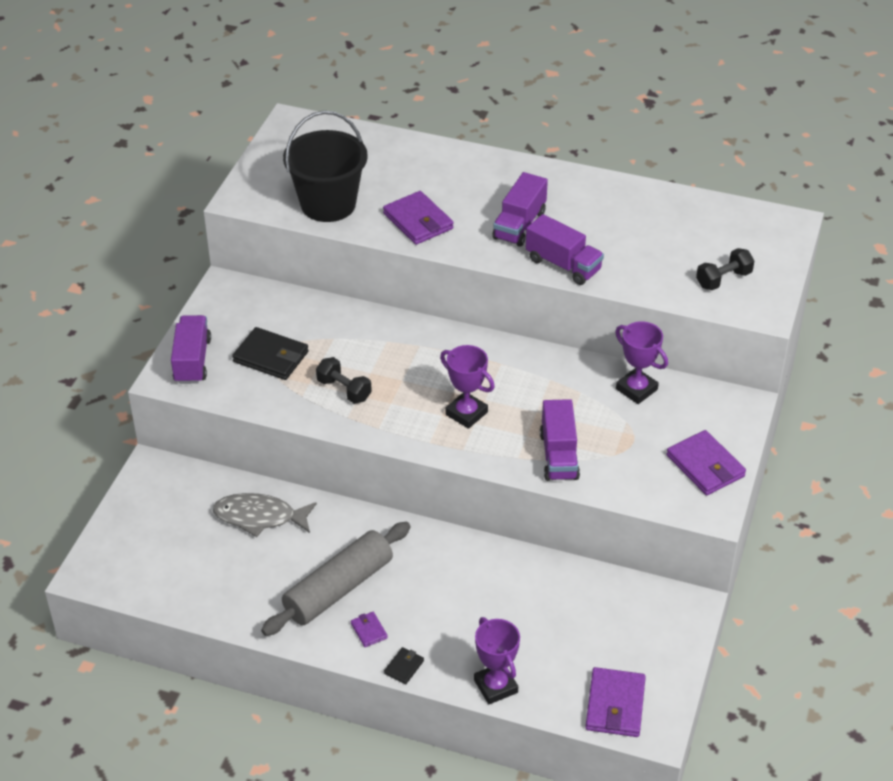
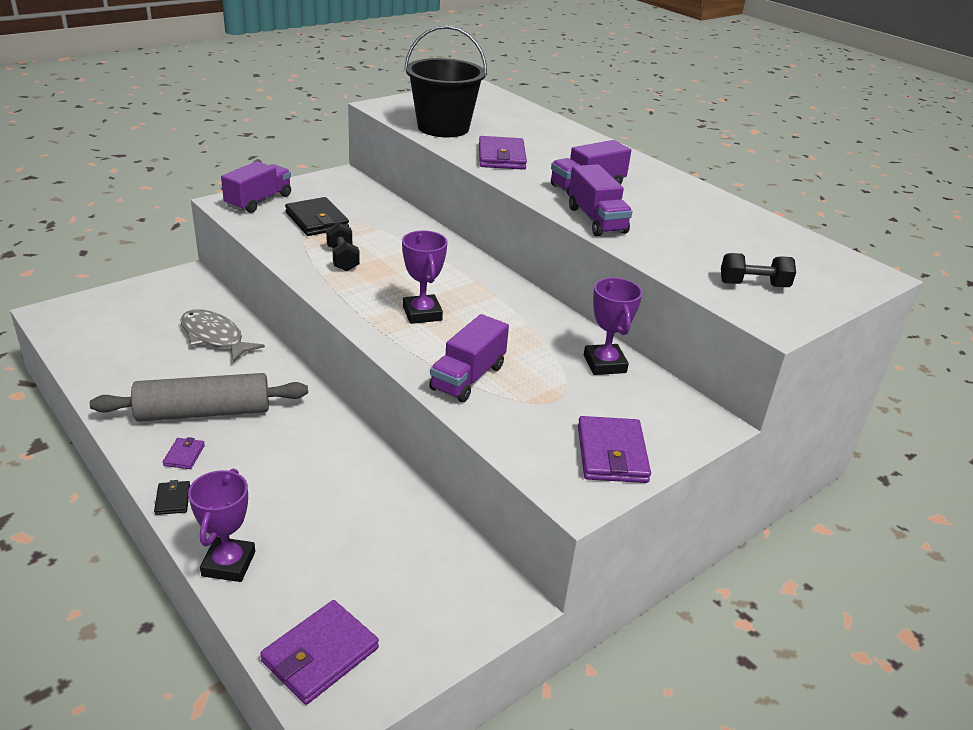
camera: 30 degrees right, 10 degrees down
(404, 667) = (173, 500): black wallet -> black wallet turned 75 degrees counterclockwise

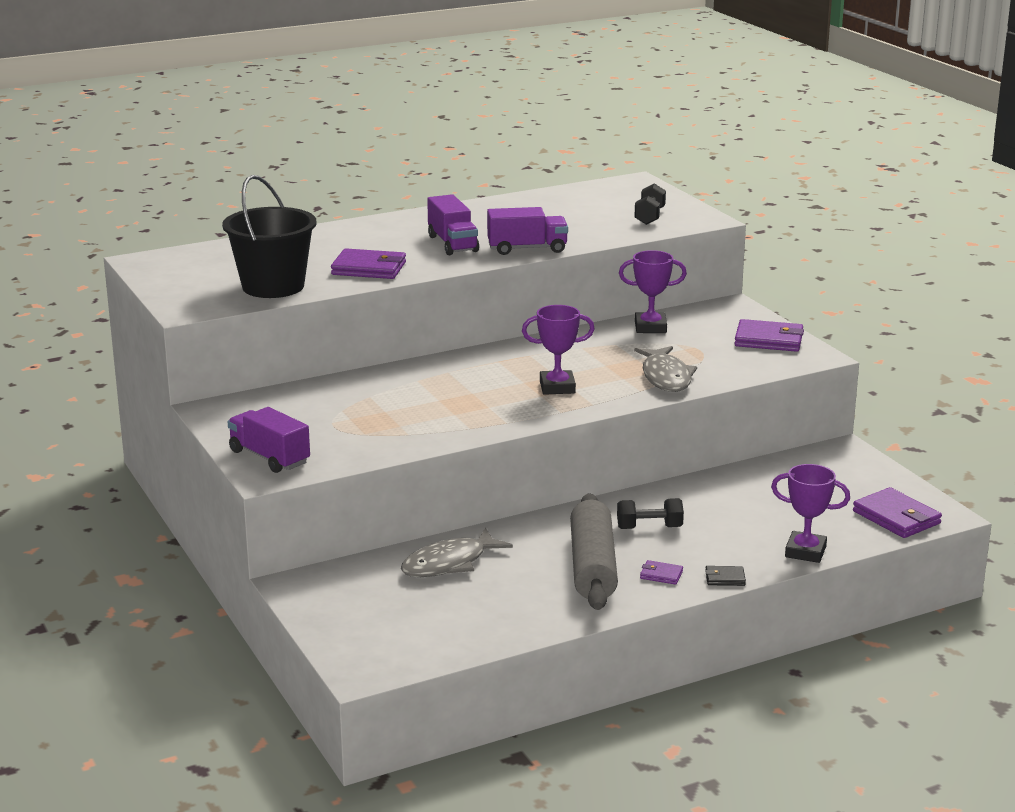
camera: 75 degrees left, 10 degrees down
(316, 220) = (336, 427): black wallet -> none
(342, 259) = (437, 417): black dumbbell -> black dumbbell (649, 528)
(468, 377) = (666, 377): purple truck -> grey fish

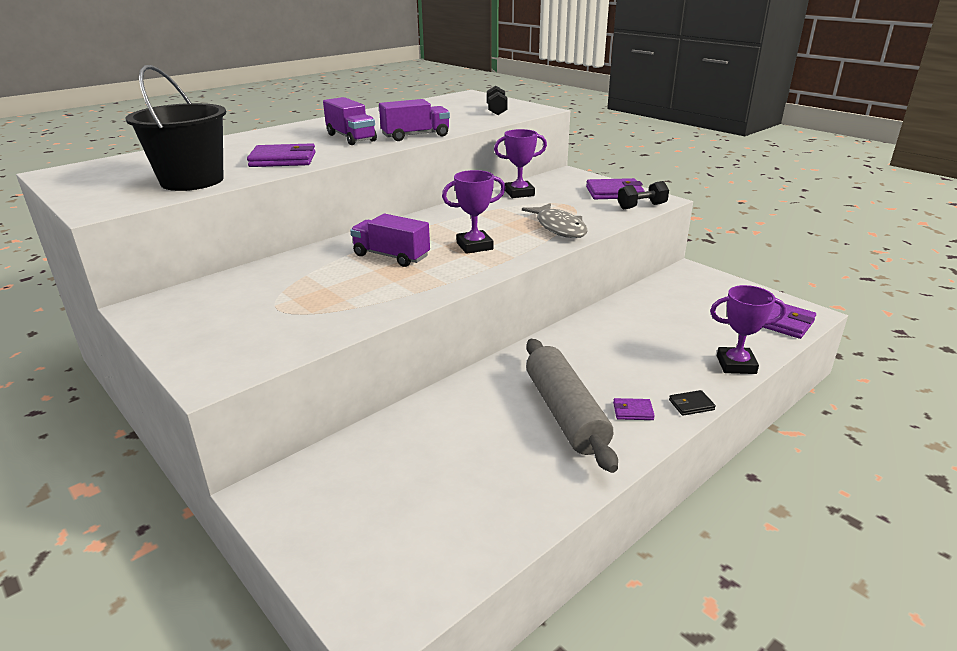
camera: 15 degrees left, 5 degrees up
(269, 457) = (212, 354): purple truck -> purple truck (391, 256)
(449, 563) = (425, 435): grey fish -> none
(649, 528) = (590, 362): black dumbbell -> black dumbbell (641, 206)

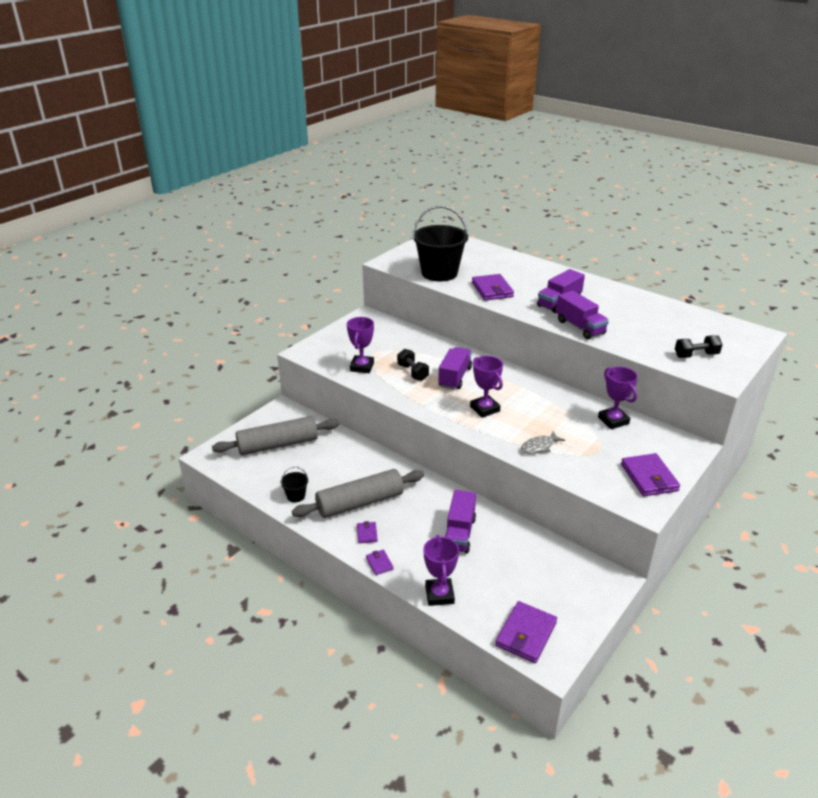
camera: 80 degrees right, 5 degrees up
(313, 321) = (362, 367): none -> purple trophy
(384, 502) = (278, 445): none -> grey rolling pin
(541, 482) = (296, 496): none -> black bucket
(559, 228) = (539, 447): grey fish -> grey fish, size x0.62
(629, 341) = (459, 533): none -> purple truck
(641, 206) = (617, 495): black dumbbell -> black dumbbell (412, 372)
(691, 405) = (379, 563): black wallet -> purple wallet

